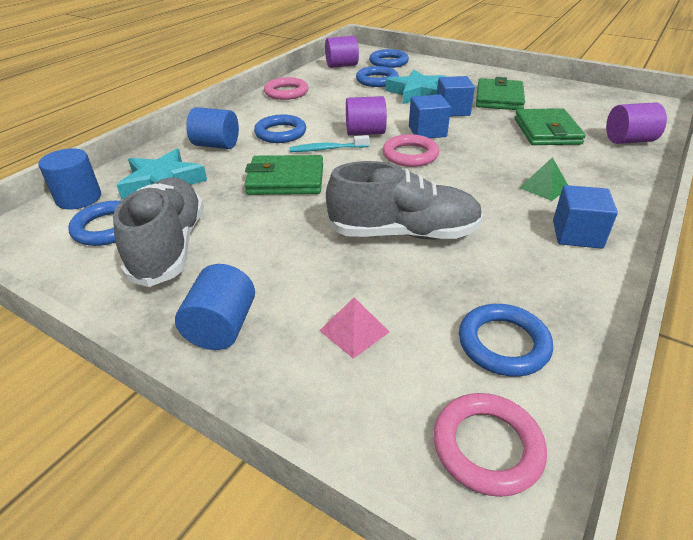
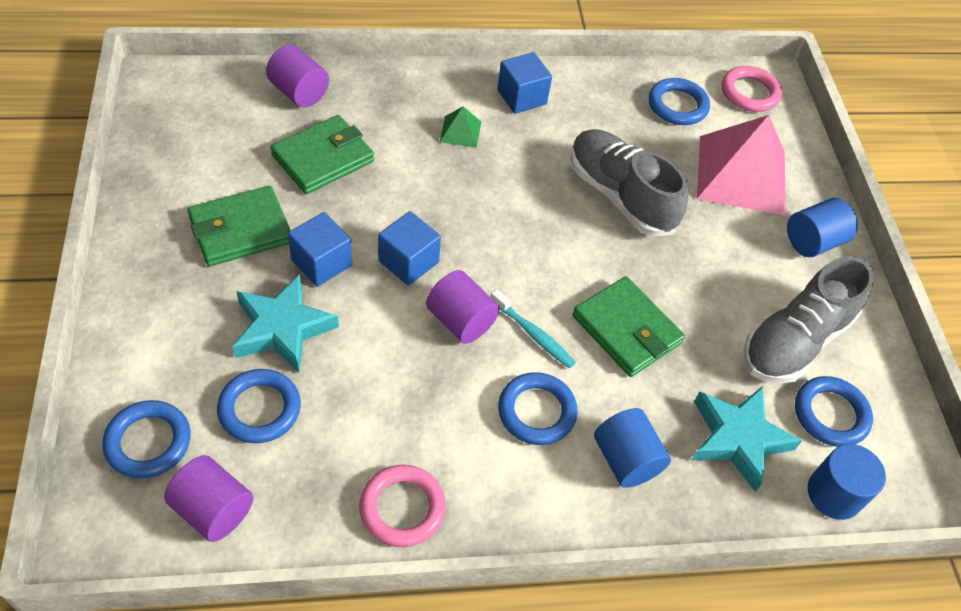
camera: 135 degrees left, 15 degrees up
(354, 331) = (742, 174): pink pyramid -> pink pyramid, size x2.36
(410, 155) = (481, 252): pink ring -> none

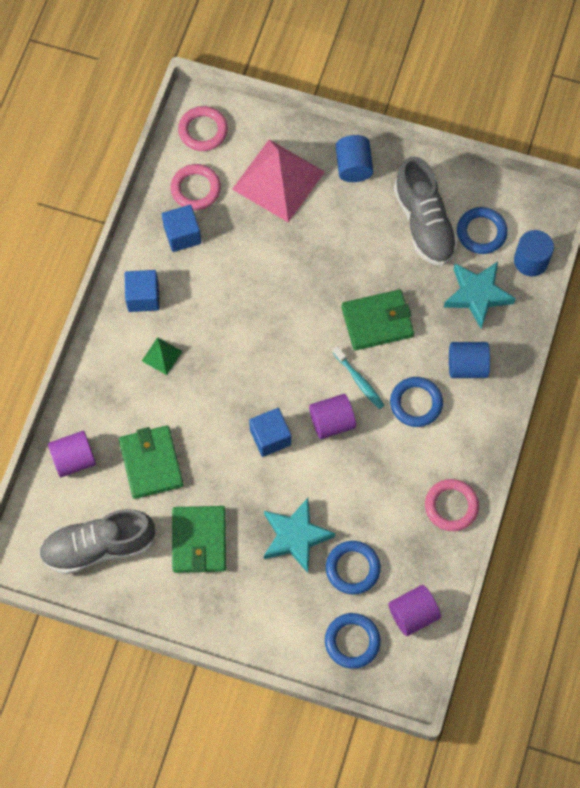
camera: 60 degrees left, 15 degrees up
(321, 263) = (249, 495): blue cube -> blue cube (182, 235)
(533, 334) = (359, 381): turquoise toothbrush -> turquoise toothbrush turned 75 degrees clockwise
(620, 196) = (266, 272): grey shoe -> grey shoe (99, 546)
(677, 105) = (195, 189): blue ring -> pink ring

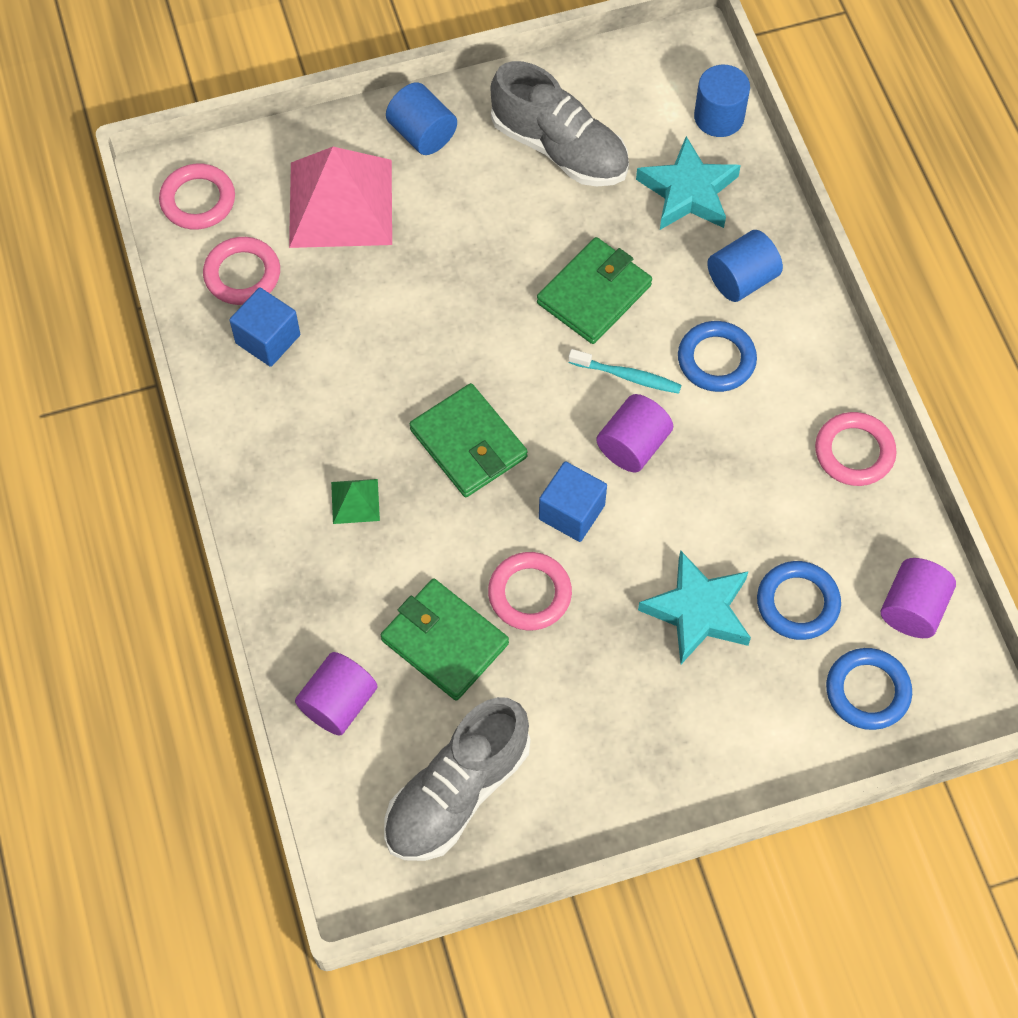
camera: 35 degrees left, 5 degrees down
(143, 297) = (274, 444): blue cube -> none
(199, 540) = (581, 697): green wallet -> green wallet (468, 444)
(214, 467) = (529, 594): none -> pink ring
(481, 232) = (636, 119): blue ring -> none

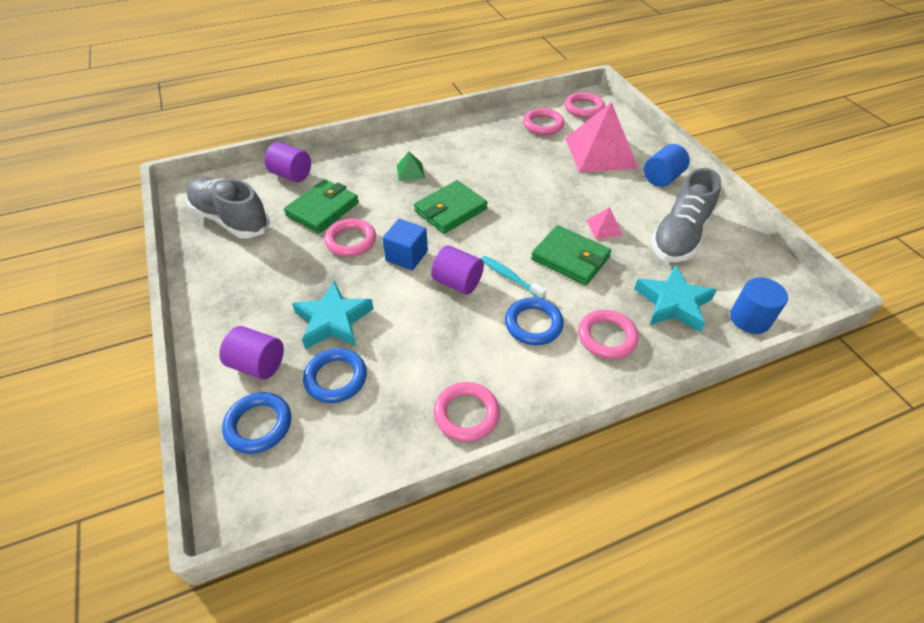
camera: 85 degrees right, 15 degrees down
(268, 339) = (505, 136): blue cube -> none
(532, 238) = (604, 227): none -> pink pyramid
(627, 376) = (510, 277): turquoise toothbrush -> turquoise toothbrush turned 120 degrees clockwise
(741, 279) = (607, 337): blue cylinder -> pink ring
(912, 609) = (325, 457): purple cylinder -> purple cylinder (258, 364)

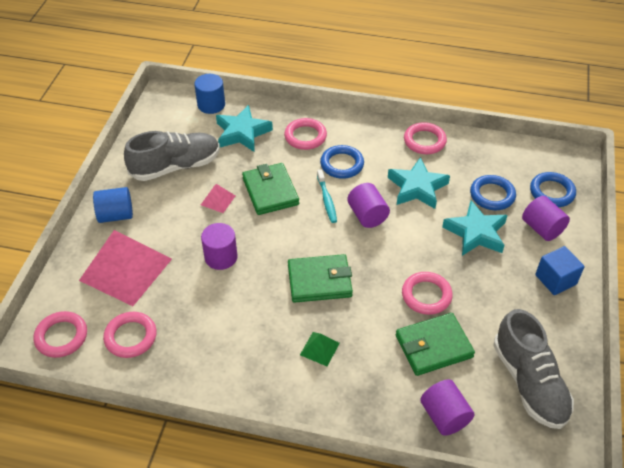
camera: 145 degrees left, 0 degrees up
(406, 256) = (389, 256): blue cube -> blue cube (555, 279)
(429, 340) = (417, 187): none -> turquoise star
(545, 190) = (221, 257): none -> purple cylinder

